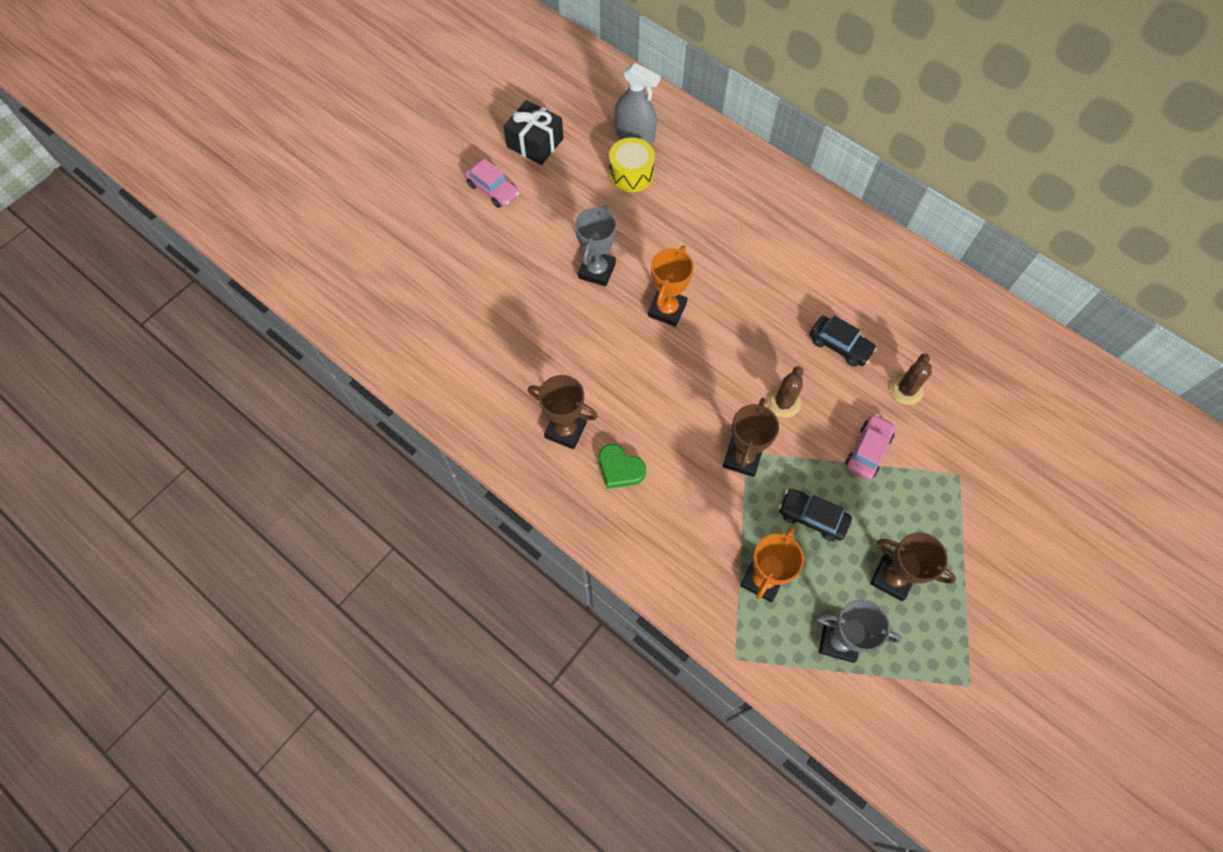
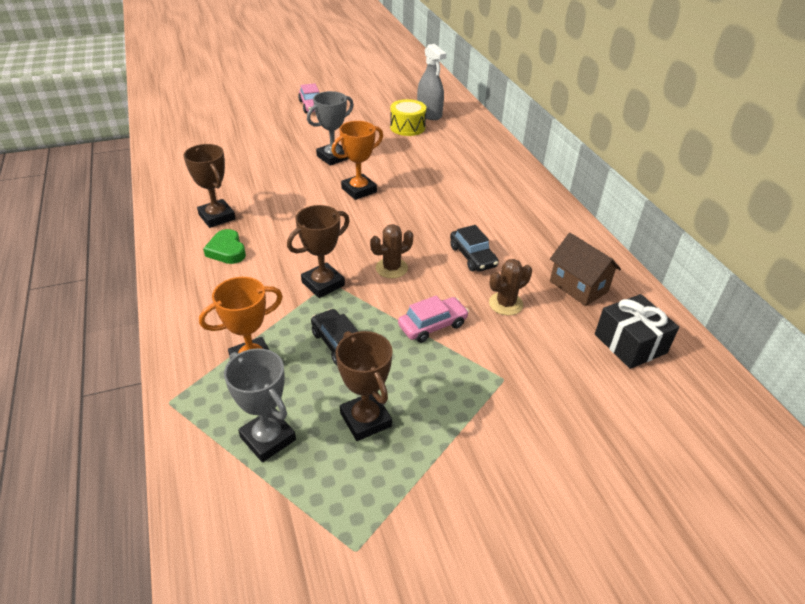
camera: 30 degrees right, 25 degrees down
(535, 143) = (361, 98): black gift -> black gift (630, 343)
(948, 333) = (578, 286): none -> brown house

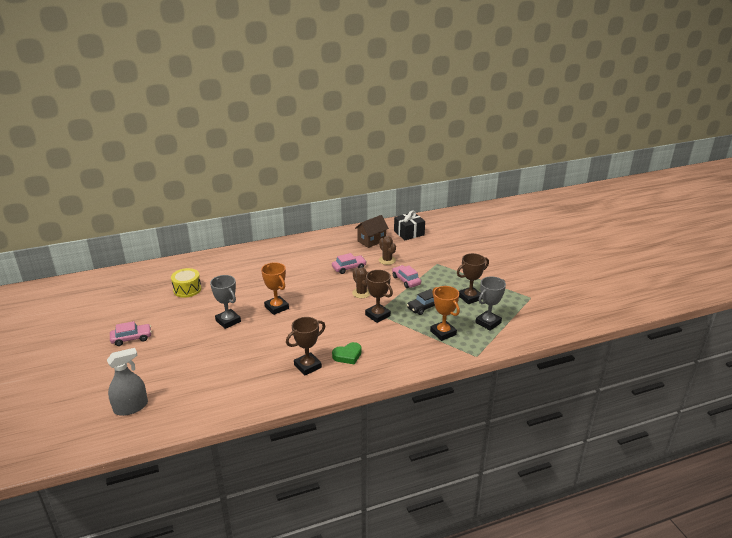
camera: 90 degrees left, 10 degrees down
(429, 114) = (167, 280): grey spray bottle -> grey spray bottle (131, 407)
(472, 256) = (349, 268): black car -> pink car

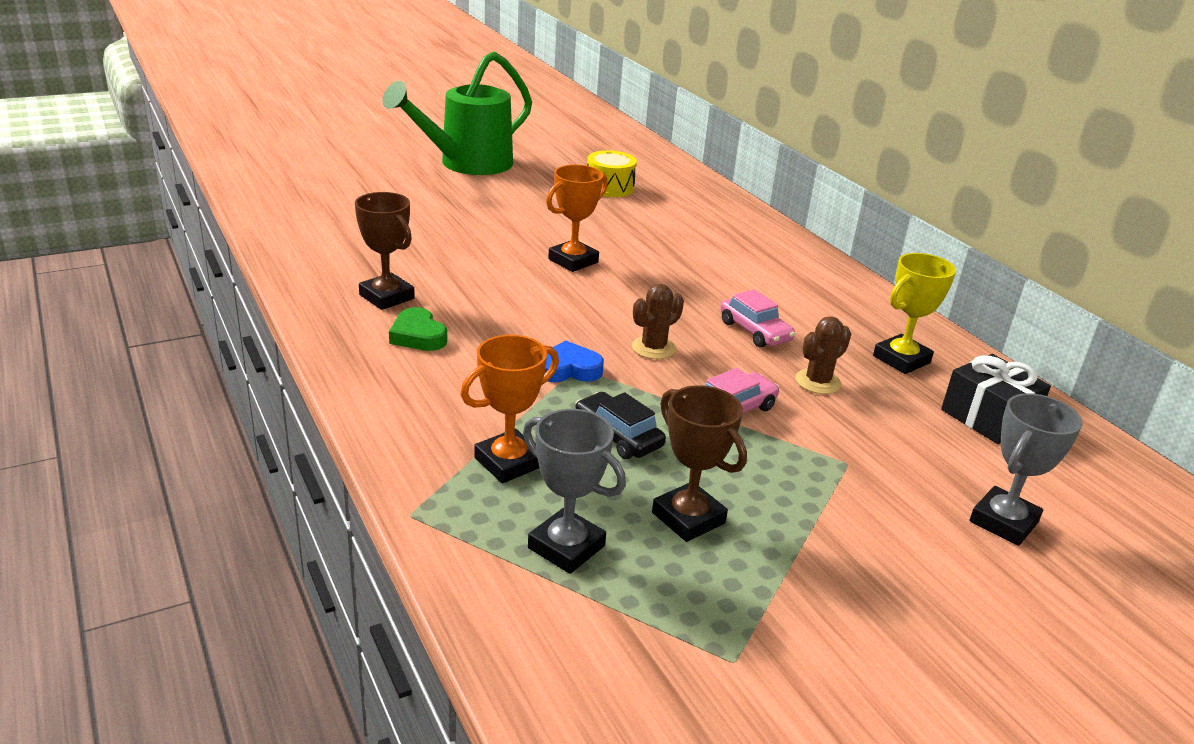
camera: 80 degrees right, 0 degrees up
(131, 338) = (467, 164): pink car -> green watering can
(131, 407) = (305, 178): grey spray bottle -> none
(228, 321) = (521, 223): grey trophy -> grey trophy (1003, 522)
(371, 241) = (901, 359): brown house -> yellow trophy
(377, 315) = (568, 369): brown trophy -> blue heart

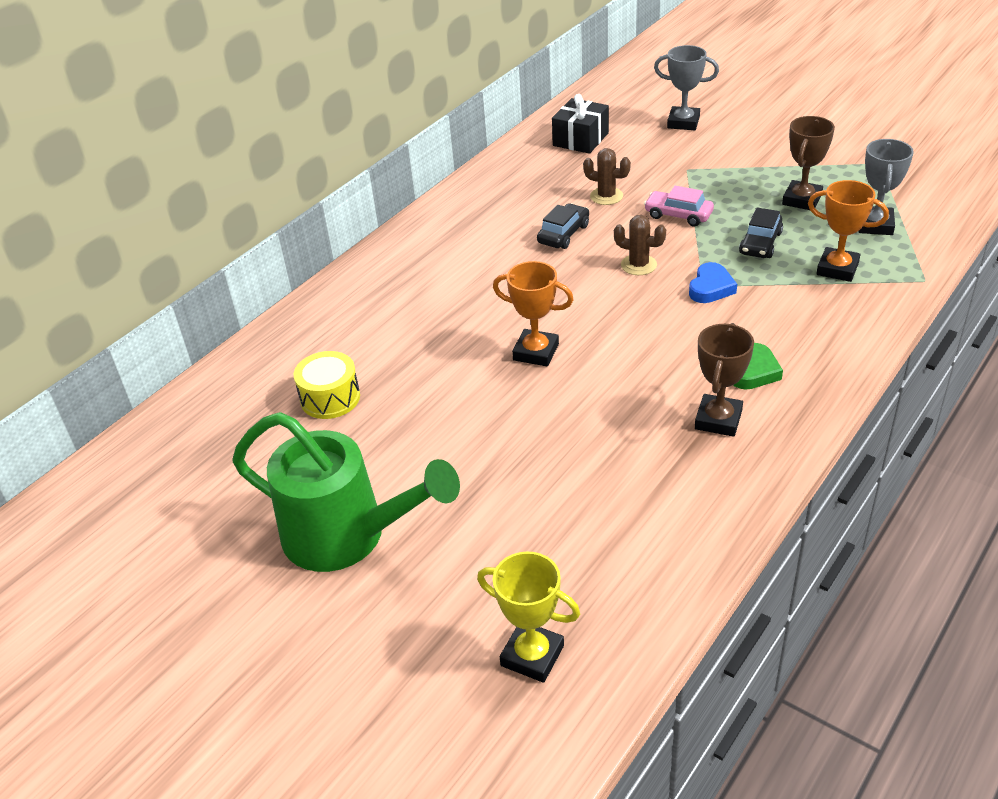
camera: 110 degrees left, 10 degrees up
(568, 369) = (711, 288): blue heart -> blue heart turned 120 degrees counterclockwise
(755, 331) = (563, 234): pink car -> black car
(901, 359) = (539, 175): yellow trophy -> yellow trophy (532, 655)

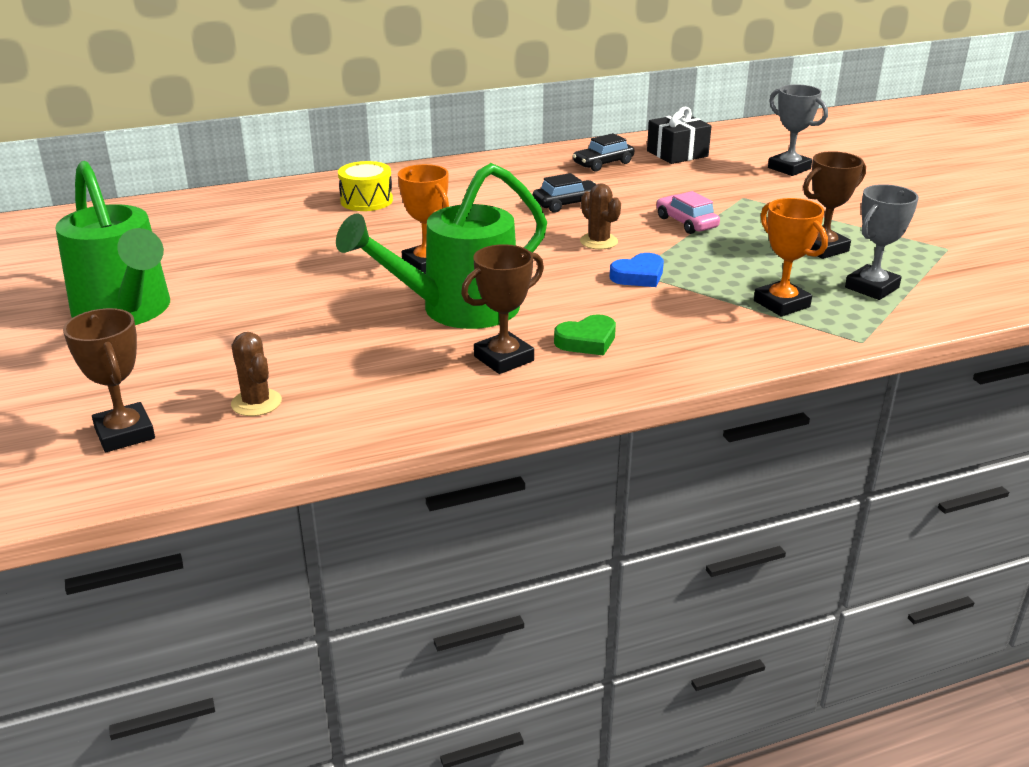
camera: 30 degrees right, 10 degrees down
(330, 398) = (241, 236): yellow drum -> yellow drum (366, 200)
(532, 655) = (125, 433): yellow trophy -> brown trophy
(606, 196) = (641, 193): brown cactus -> brown cactus (256, 403)
(622, 389) = (457, 310): none -> green watering can
(760, 243) = (733, 263): black car -> black car (603, 163)

